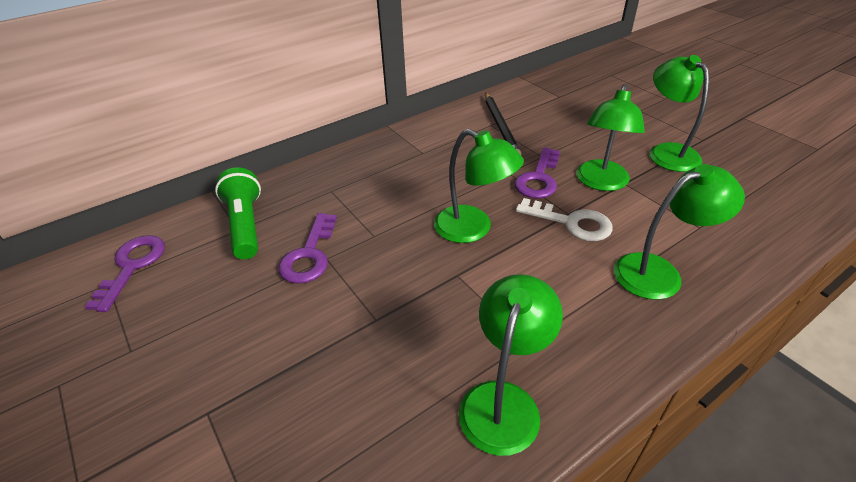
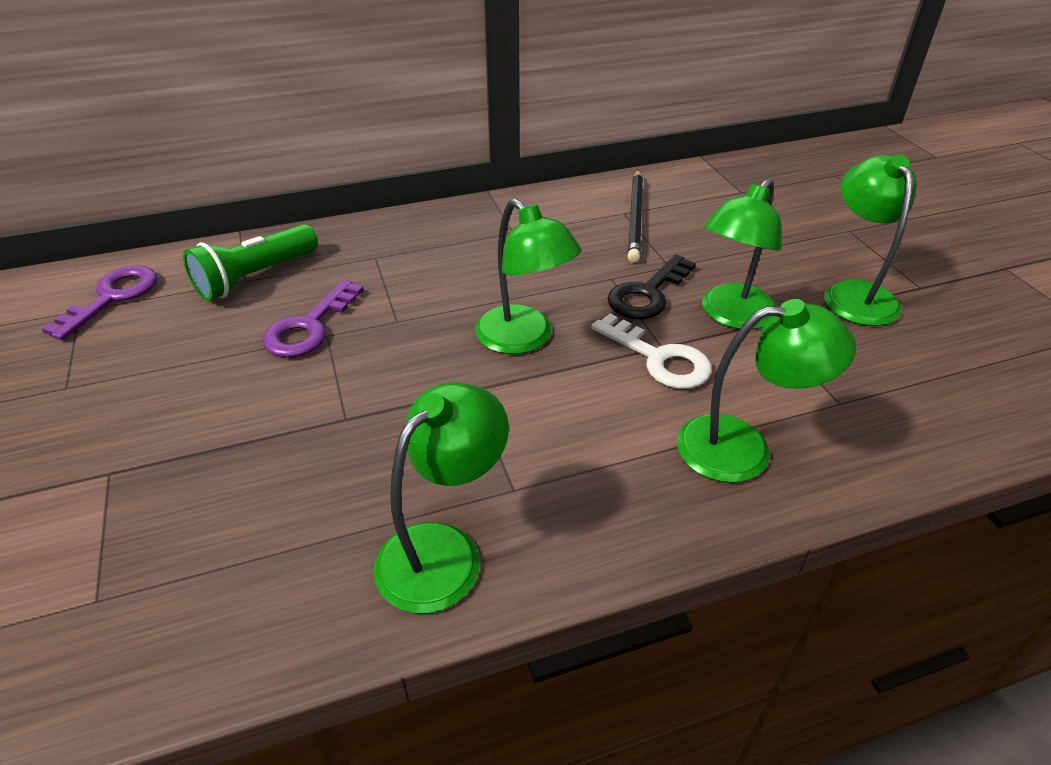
camera: 15 degrees right, 0 degrees up
(245, 225) = (255, 277): green flashlight -> green flashlight turned 135 degrees counterclockwise
(538, 178) = (647, 294): purple key -> black key

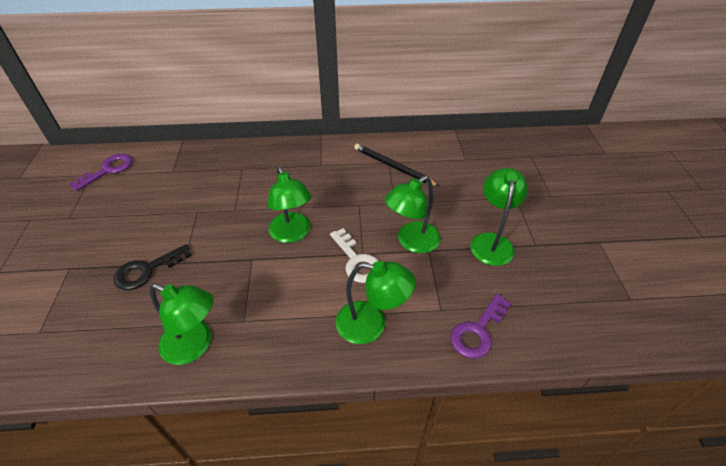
camera: 15 degrees right, 5 degrees up
(255, 277) = (178, 170): green flashlight -> none
(309, 327) = (190, 205): purple key -> purple key (478, 331)
(443, 550) = (195, 345): green lamp -> green lamp turned 60 degrees clockwise
(635, 217) = (393, 167): black pencil -> black pencil turned 105 degrees clockwise
(647, 294) = (373, 218): black key -> black key (147, 270)

